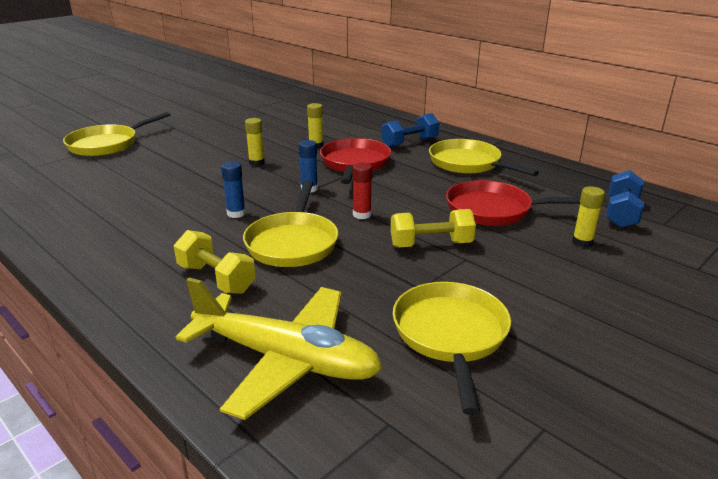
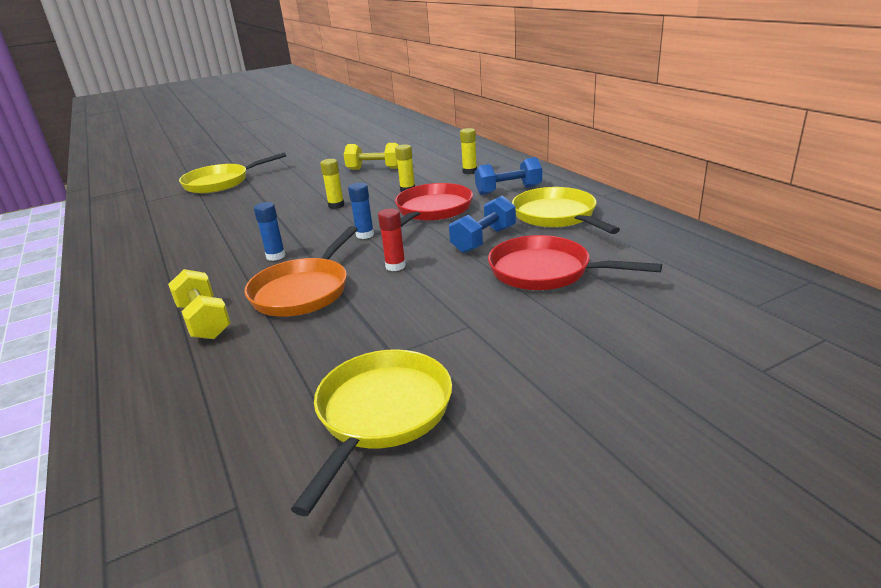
camera: 20 degrees right, 0 degrees up
(286, 360) = (196, 416): yellow plane -> none
(293, 242) = (304, 290): yellow pan -> orange pan
(431, 244) = (442, 306): yellow dumbbell -> yellow dumbbell (374, 169)
(582, 242) = (626, 319): yellow glue stick -> yellow glue stick (469, 171)
(621, 213) = (706, 287): blue dumbbell -> blue dumbbell (484, 240)

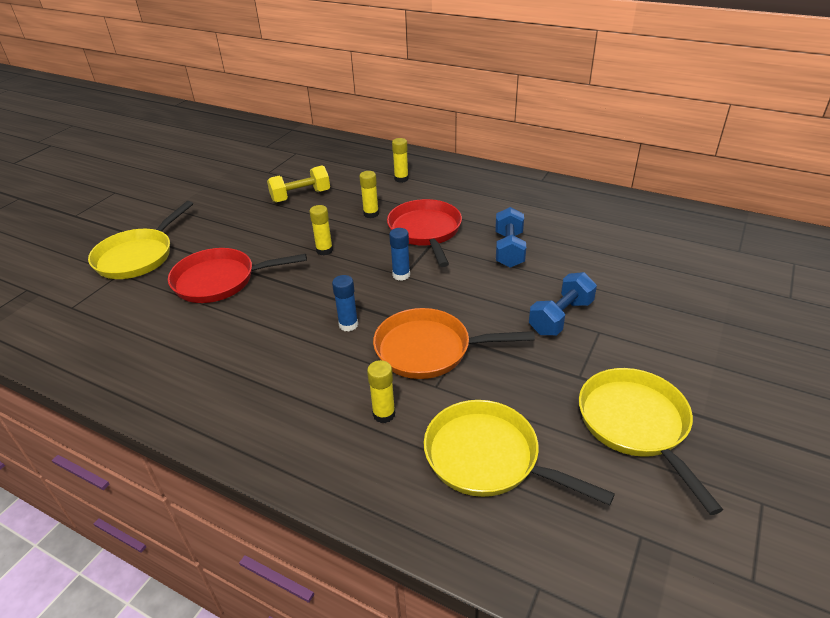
camera: 35 degrees left, 10 degrees up
(204, 321) = (384, 414): yellow dumbbell -> yellow glue stick
(304, 290) = (429, 350): orange pan -> orange pan turned 105 degrees clockwise
(395, 266) = (473, 298): red glue stick -> none
(508, 190) = (462, 192): blue dumbbell -> blue dumbbell (560, 317)
(546, 271) = (590, 265): red pan -> red pan (220, 280)
(557, 216) = (534, 210): yellow pan -> yellow pan (488, 458)

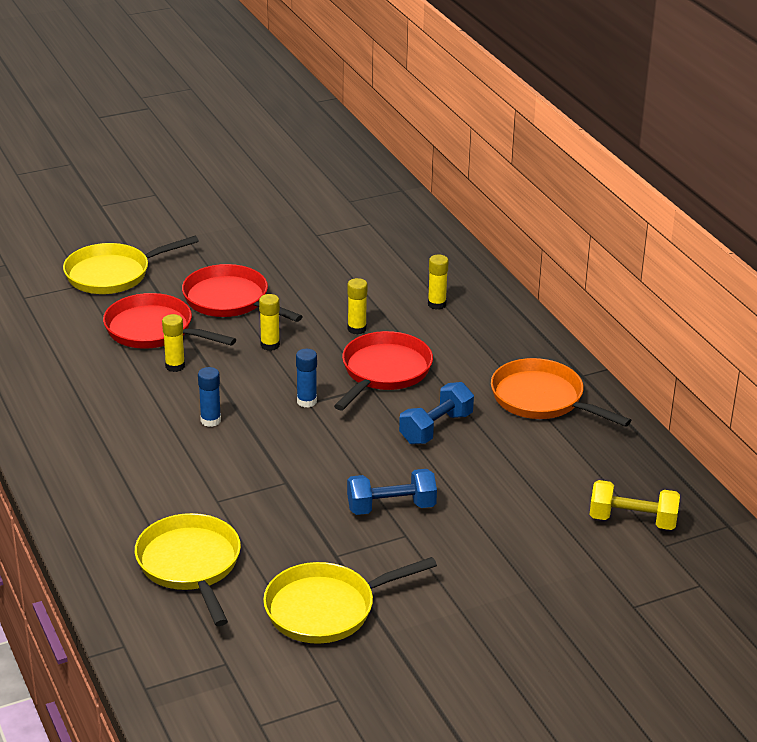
camera: 35 degrees right, 5 degrees down
(257, 234) = (230, 300): none -> red pan
(300, 196) = (315, 278): yellow dumbbell -> yellow dumbbell (632, 520)
(384, 414) = (156, 498): yellow glue stick -> yellow glue stick (175, 366)
(429, 350) = (248, 473): orange pan -> orange pan (542, 399)
(636, 425) = (327, 608): yellow pan -> yellow pan turned 135 degrees counterclockwise

